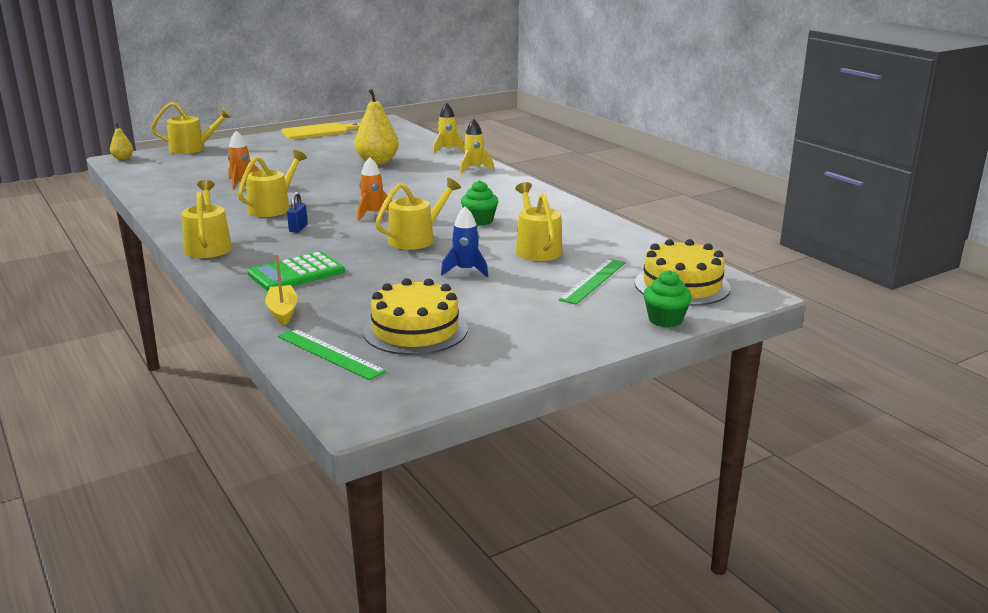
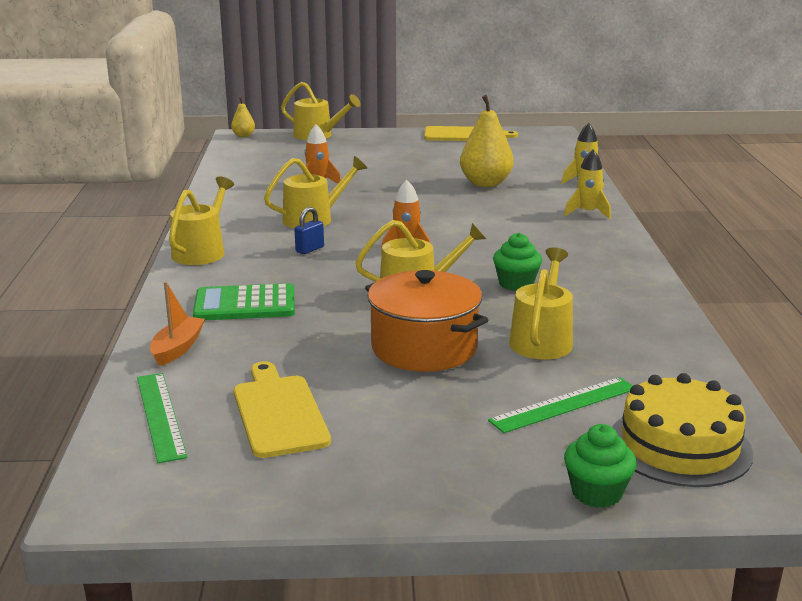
camera: 30 degrees right, 0 degrees up
(282, 312) = (177, 348): yellow boat -> orange boat
(415, 330) = (278, 412): yellow cake -> yellow cutting board
(465, 271) = (424, 348): blue rocket -> orange pot

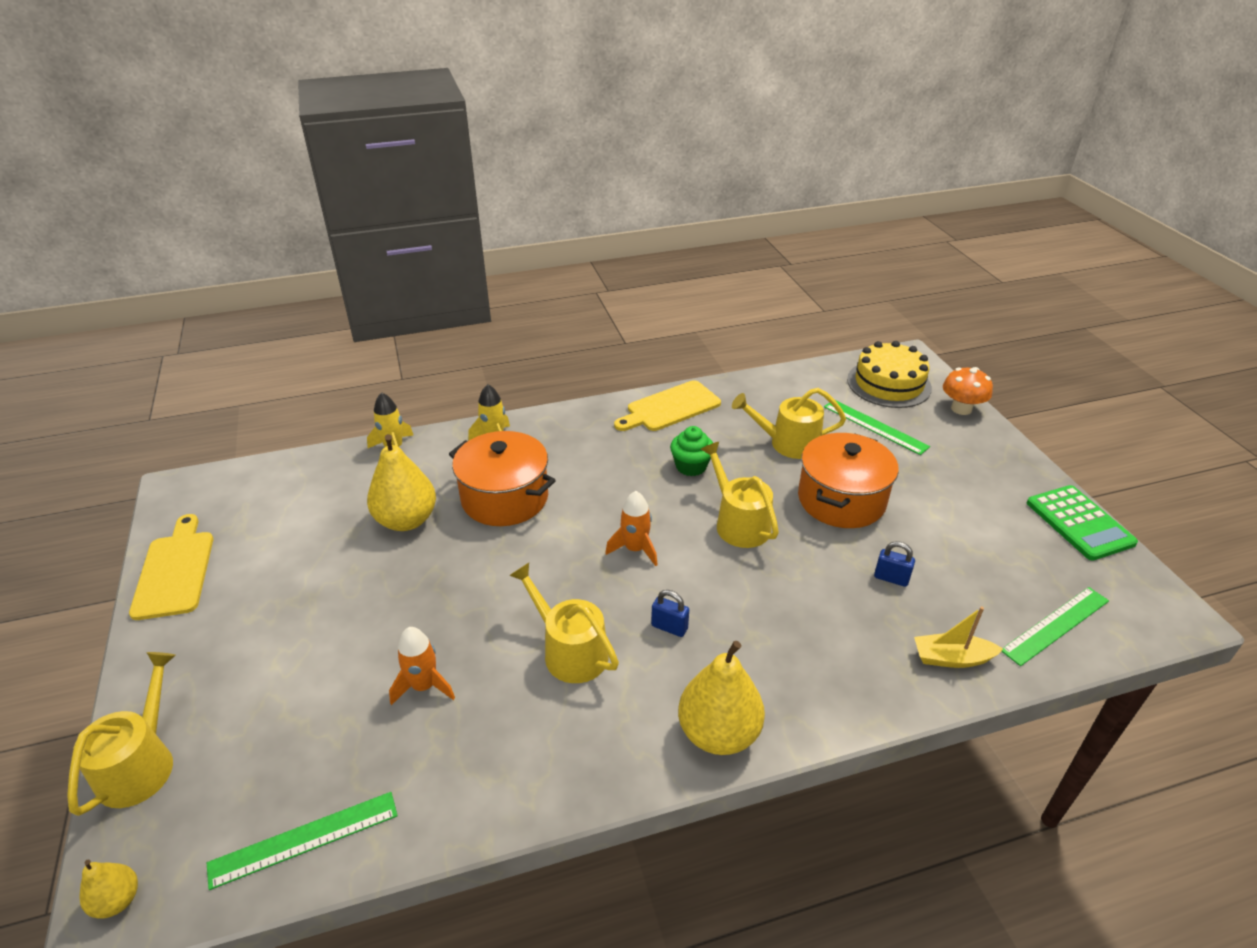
camera: 105 degrees left, 15 degrees up
(177, 348) = (951, 658): orange boat -> yellow boat
(201, 251) = (718, 733): yellow watering can -> yellow pear
(240, 161) = (304, 839): none -> green ruler
(245, 304) = (833, 639): green calculator -> green calculator (1079, 523)
(278, 412) = (993, 556): yellow cutting board -> yellow cutting board (670, 408)
(292, 346) = (891, 578): none -> blue padlock
(499, 212) = (505, 498): none -> orange pot
(596, 493) = (961, 409): green cupcake -> orange mushroom

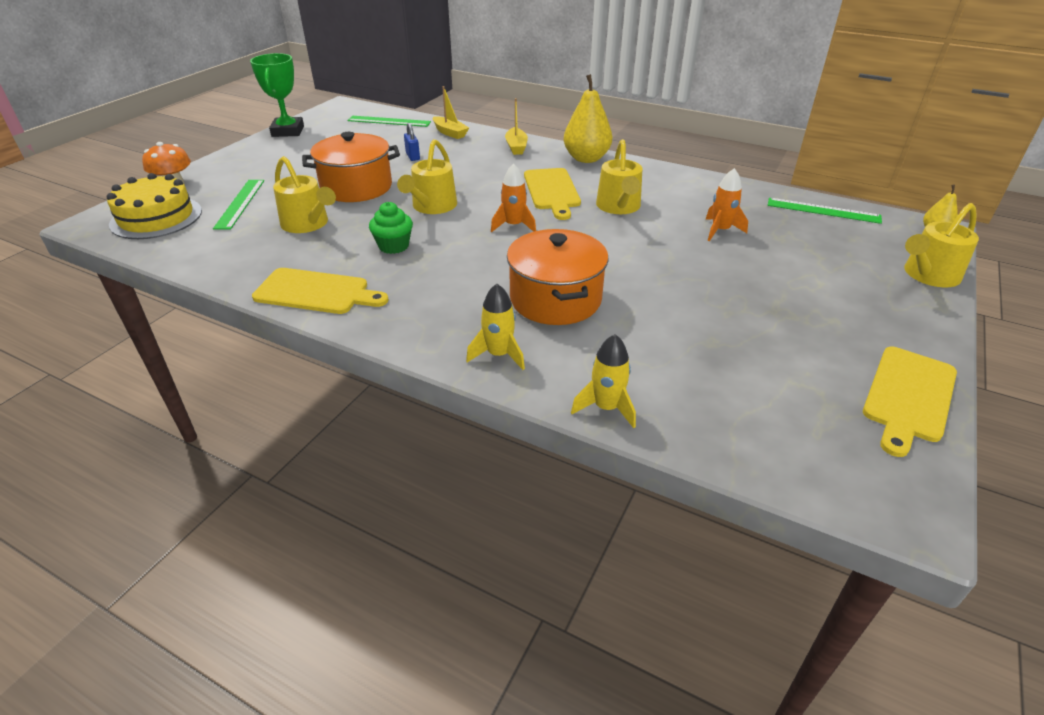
camera: 135 degrees left, 0 degrees up
(406, 520) = (655, 326): yellow pear -> none
(669, 627) = (552, 191): blue padlock -> yellow cutting board
(832, 690) = (516, 147): none -> yellow boat
(1079, 523) = (288, 131): green calculator -> green trophy

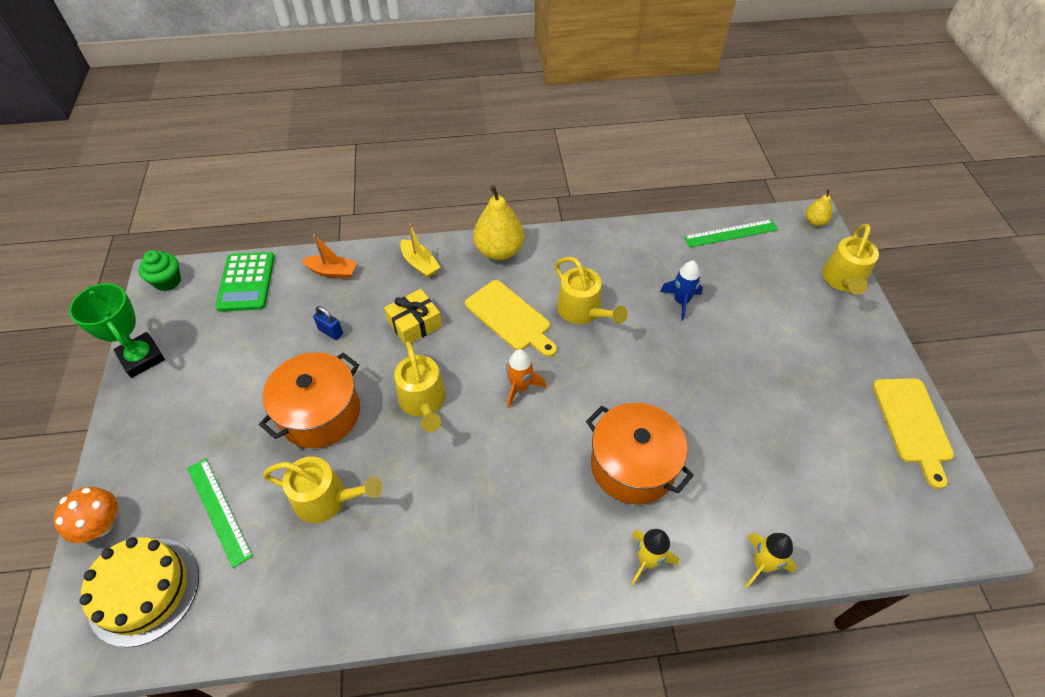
camera: 35 degrees left, 15 degrees up
(316, 292) = (432, 588): yellow cutting board -> none
(389, 121) = (246, 282): green ruler -> green calculator
(393, 246) = (441, 480): green cupcake -> green cupcake (167, 281)
(450, 133) = (332, 271): yellow boat -> orange boat
(475, 171) = (415, 324): none -> yellow gift
(720, 230) = (681, 301): orange rocket -> blue rocket

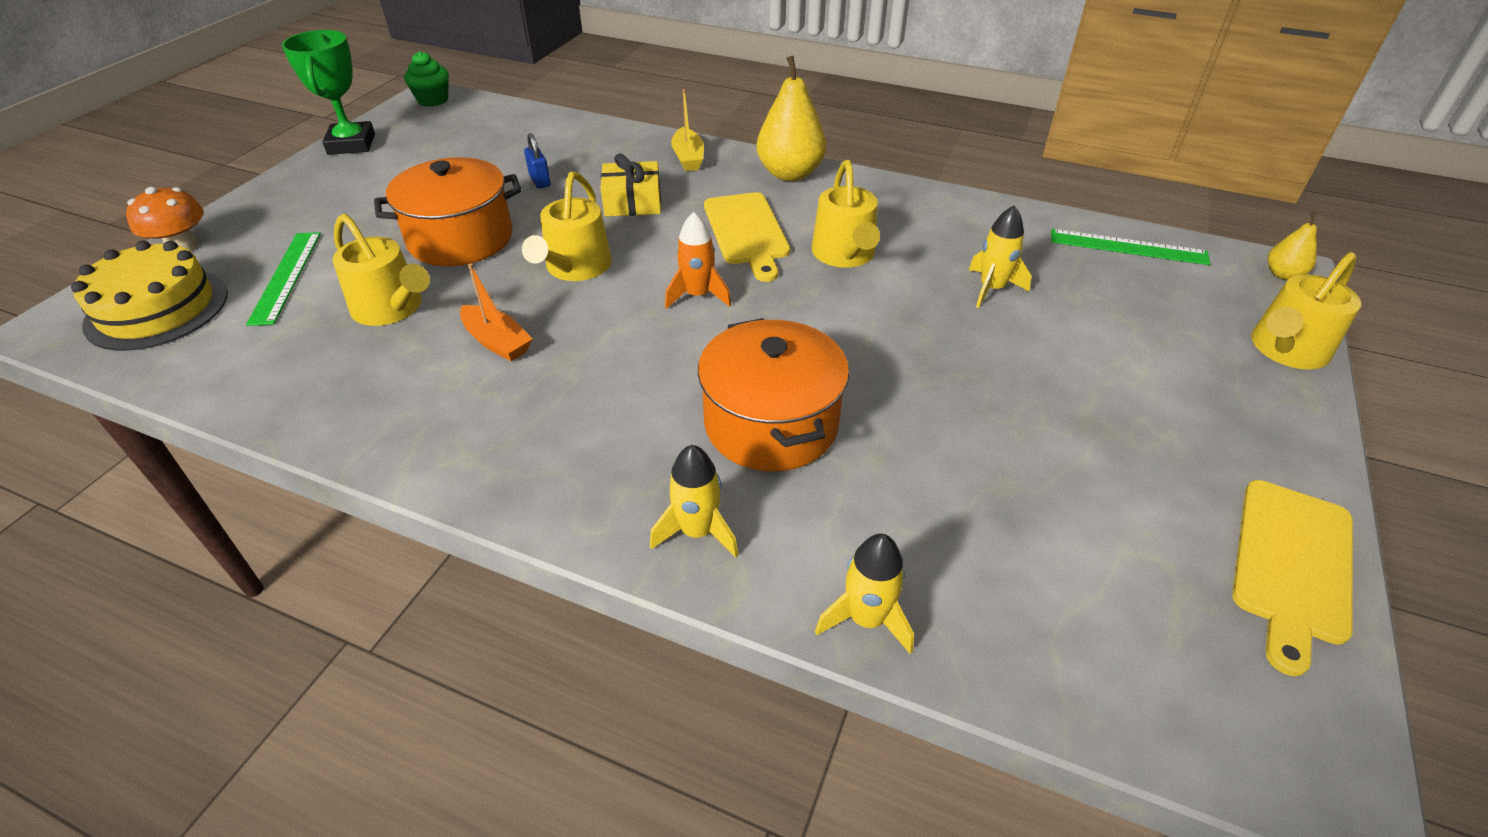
camera: 30 degrees right, 10 degrees down
(246, 282) = (500, 121): green calculator -> none
(332, 271) = (590, 137): orange boat -> orange boat (497, 342)
(681, 301) = (991, 289): blue rocket -> yellow rocket

